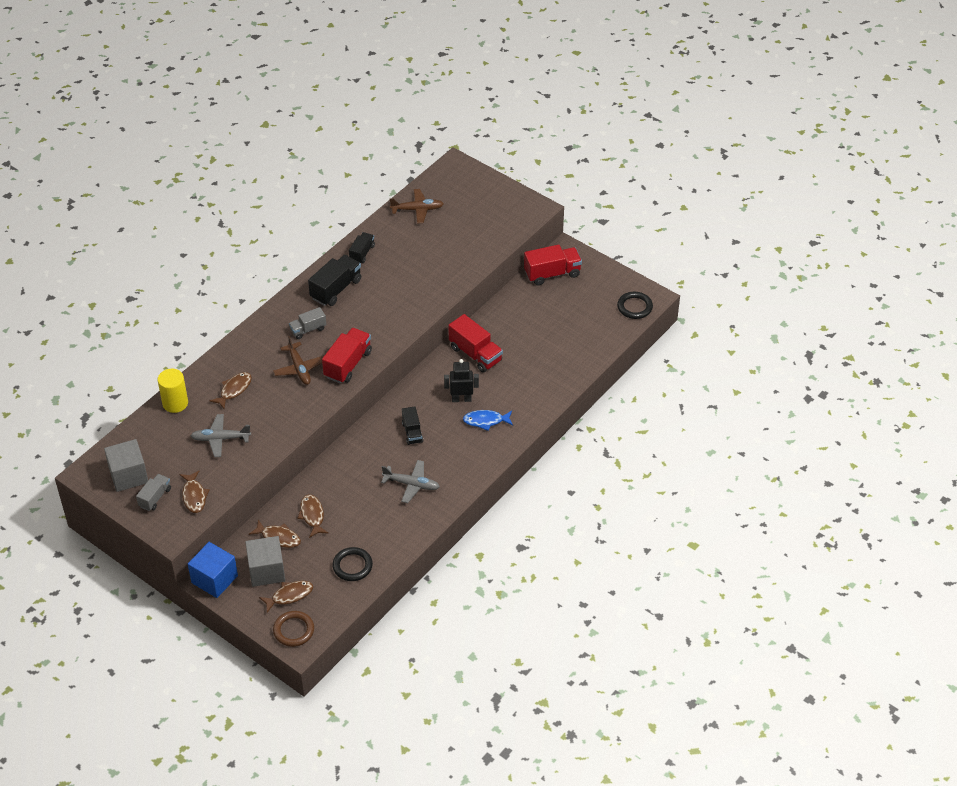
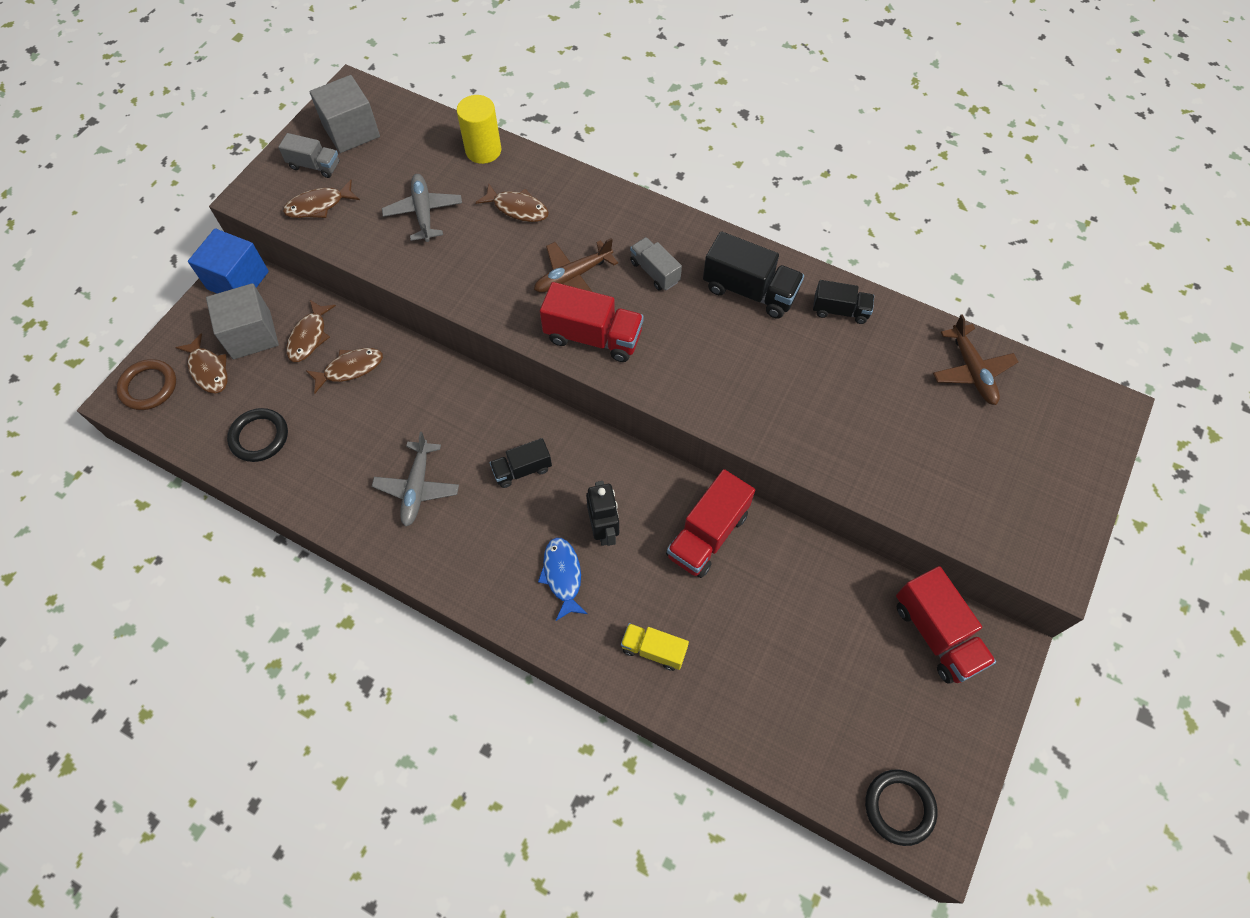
camera: 80 degrees right, 15 degrees up
(537, 387) = (653, 650): none -> yellow truck

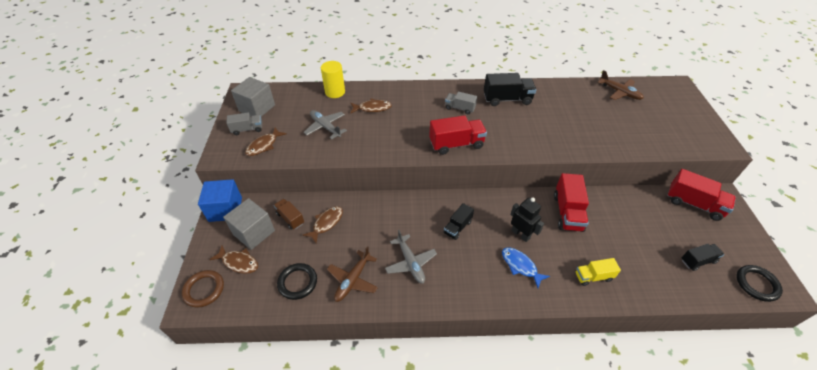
camera: 30 degrees left, 15 degrees down
(309, 337) = (290, 218): brown fish -> brown truck
(572, 277) = (424, 124): brown plane -> brown plane (352, 280)
(840, 311) = (550, 92): black truck -> black truck (698, 261)

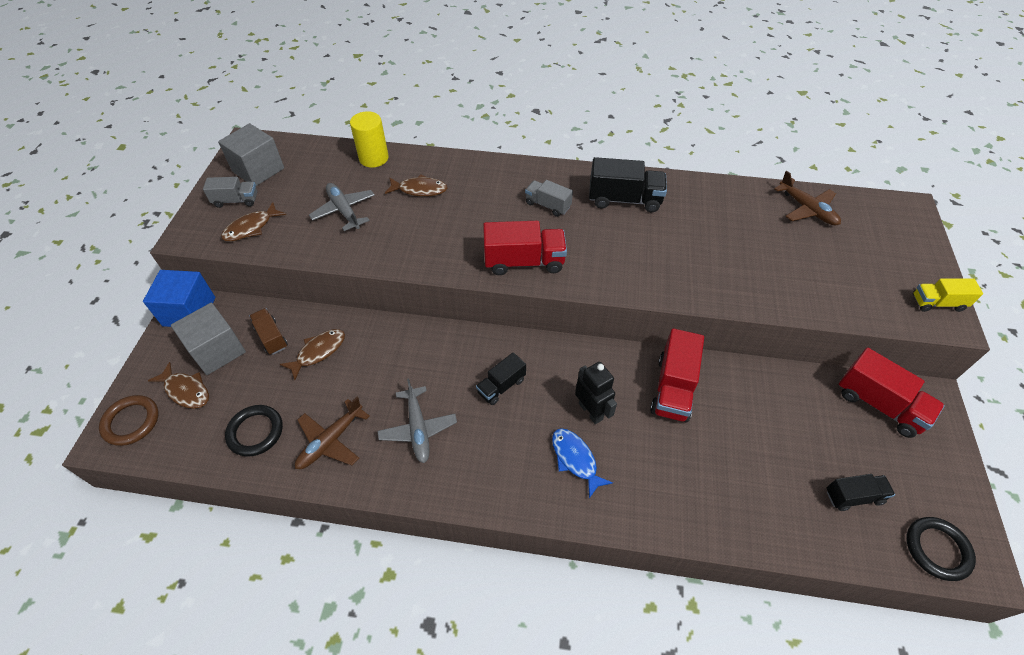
camera: 10 degrees right, 5 degrees up
(593, 276) = (680, 494): yellow truck -> yellow truck (937, 303)

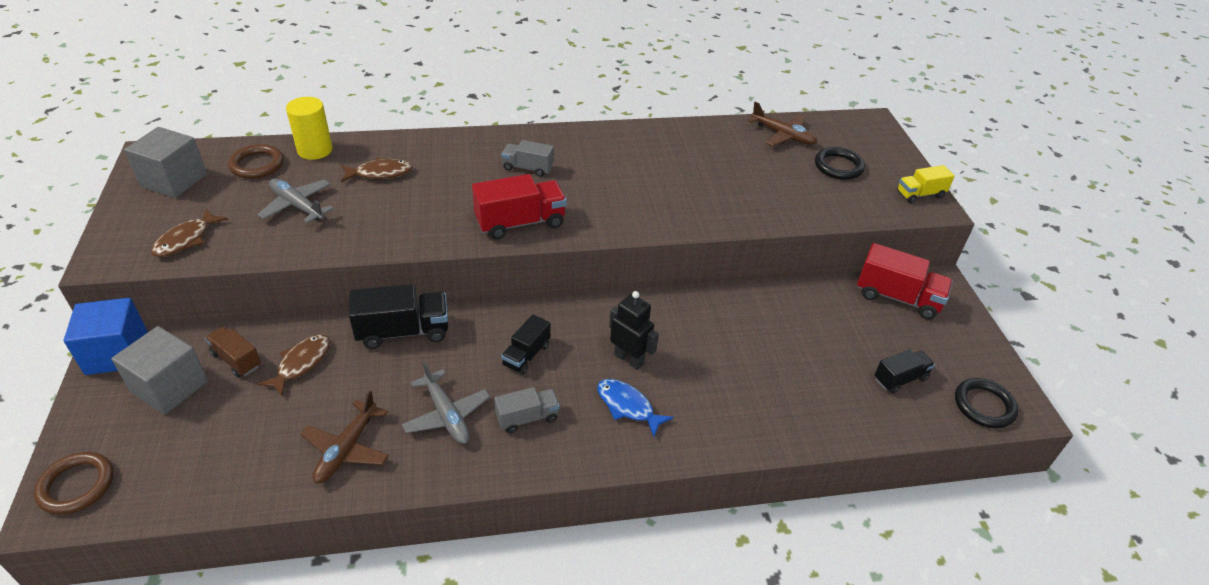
camera: 20 degrees left, 10 degrees down
(186, 391) = (142, 437): brown fish -> none
(236, 200) = (156, 215): grey truck -> grey truck (527, 418)
(255, 432) = (249, 460): black ring -> black ring (838, 166)
(324, 165) = (257, 165): none -> brown ring
(624, 200) = (605, 152): black truck -> black truck (403, 332)
(673, 388) = (704, 322): red truck -> none

